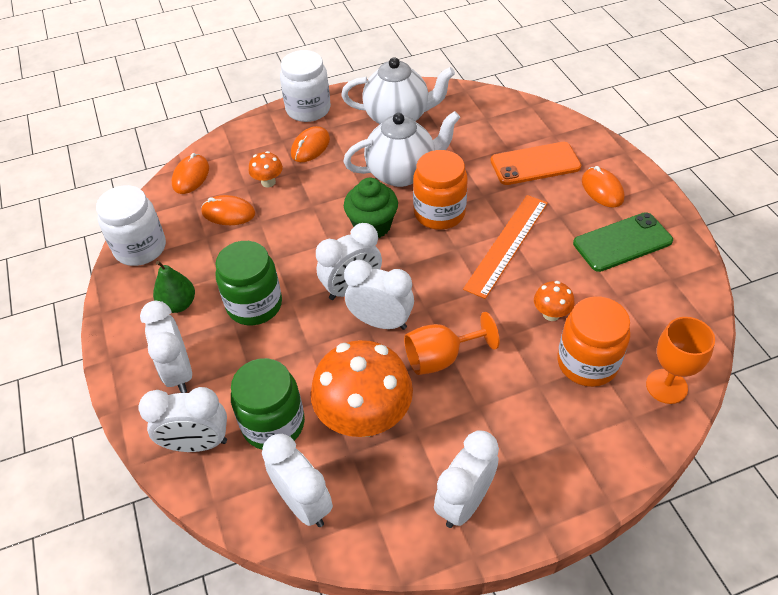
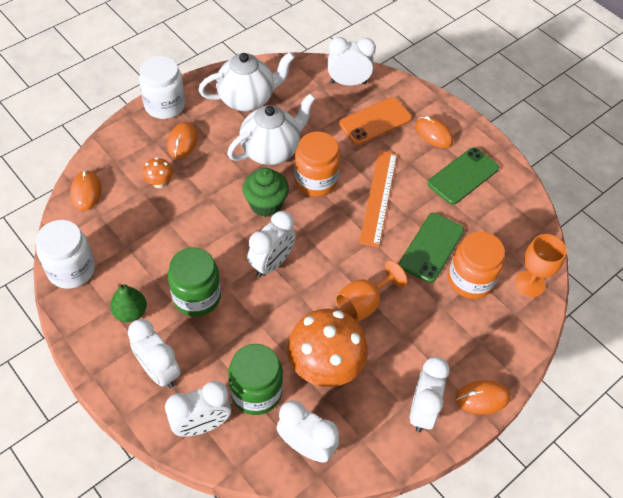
camera: 25 degrees left, 5 degrees up
(228, 213) = (136, 219): orange mouse -> orange mouse (482, 398)
(381, 322) = (306, 286): white clock -> white clock (348, 82)
(551, 314) = (431, 247): orange mushroom -> green phone

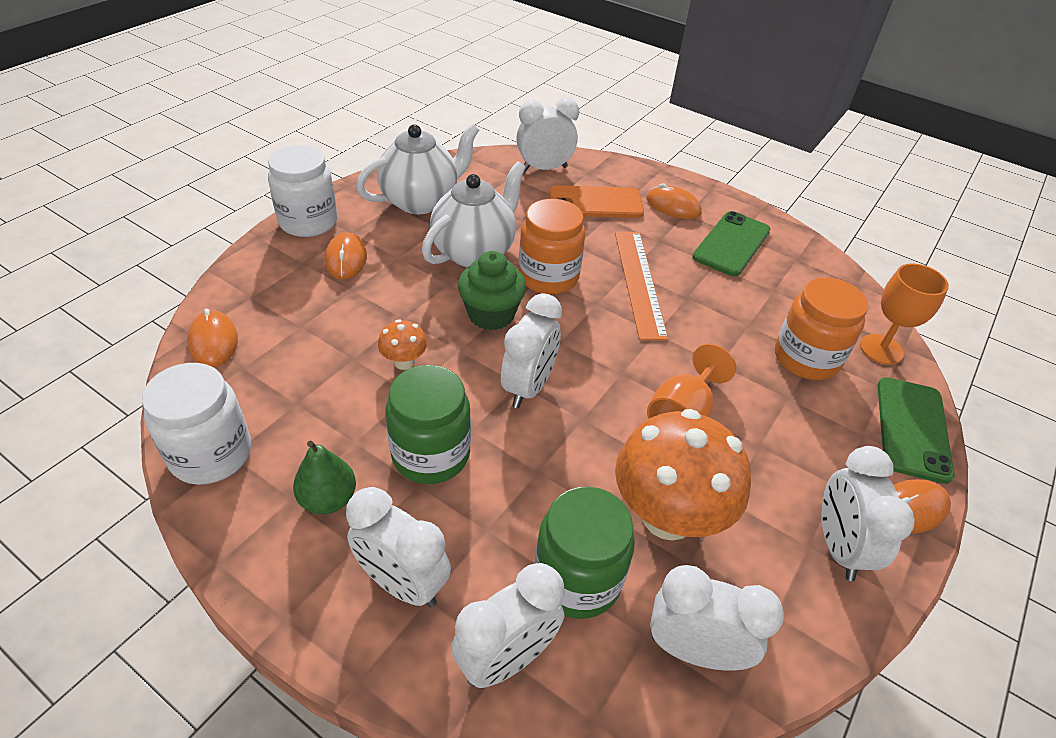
camera: 15 degrees left, 10 degrees down
(159, 183) = (326, 312): orange mushroom -> orange mushroom (404, 362)
(375, 121) = (595, 203): orange phone -> orange phone turned 45 degrees clockwise
(431, 247) = (736, 329): green phone -> green phone (912, 429)

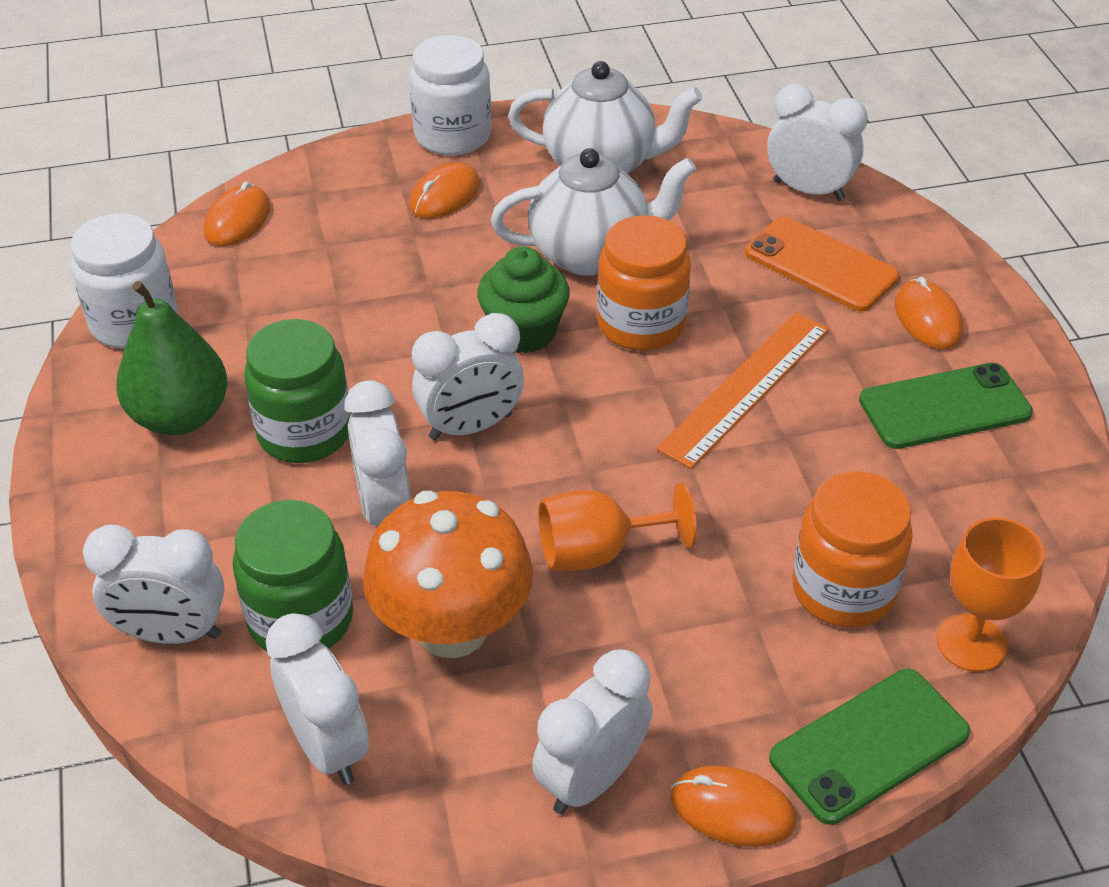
camera: 45 degrees right, 0 degrees up
(328, 499) = (180, 416): green pear -> green pear, size x1.59
(402, 583) = (161, 521): white clock -> white clock (384, 509)
(404, 362) = (380, 332): orange mushroom -> none

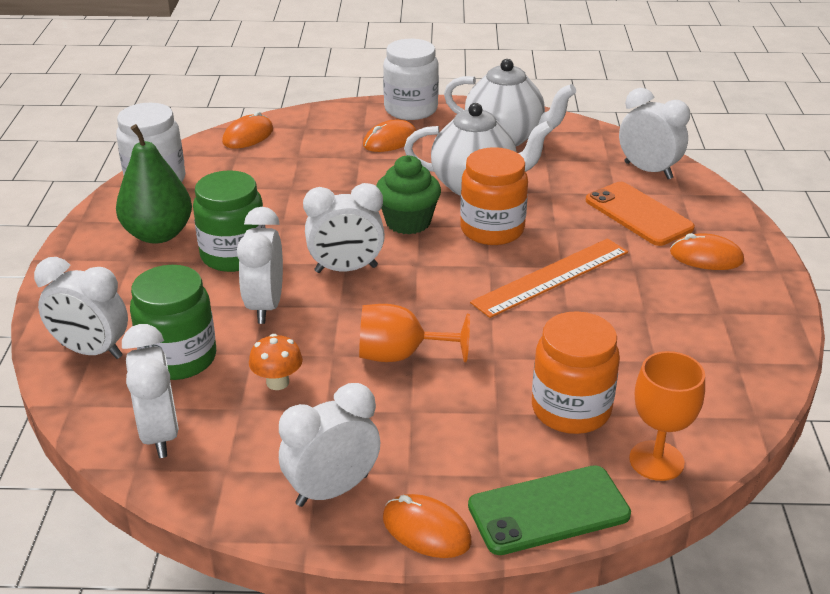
camera: 15 degrees right, 10 degrees down
(452, 629) = (277, 382): orange mushroom -> orange mushroom, size x0.45
(927, 319) = (706, 257): orange mouse -> orange mouse turned 75 degrees counterclockwise
(944, 407) = (697, 311): green phone -> none

